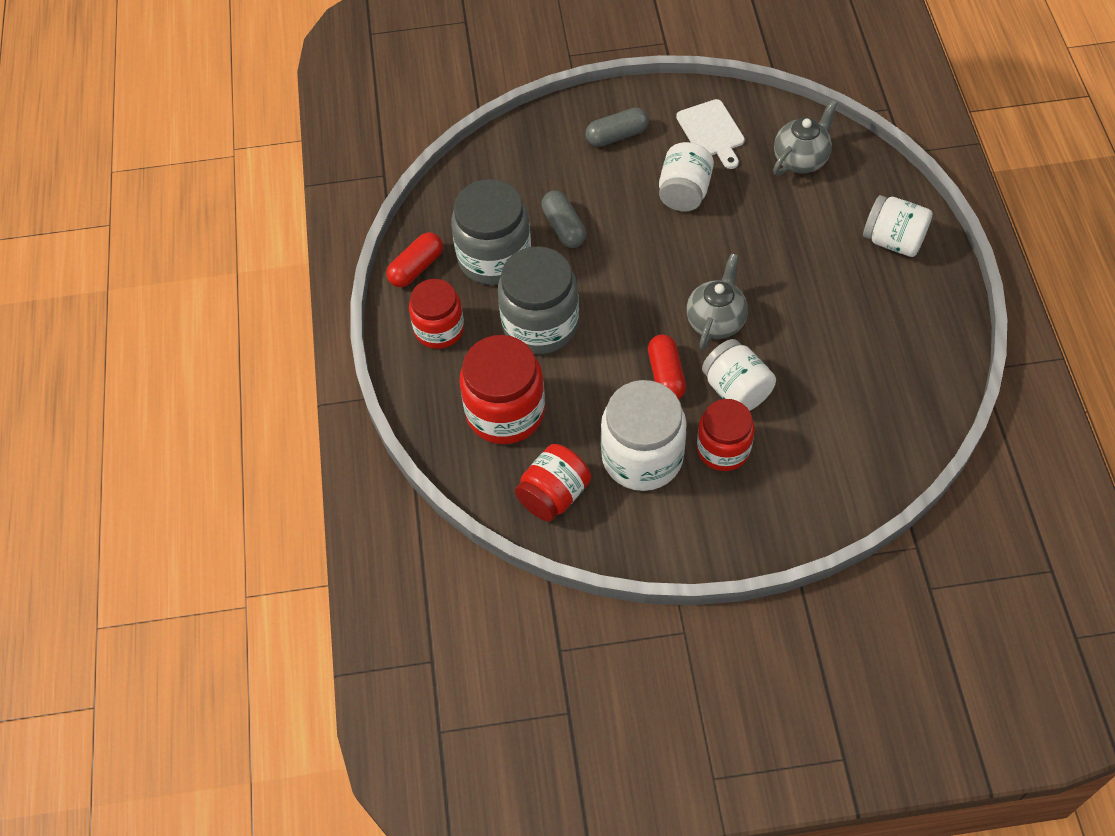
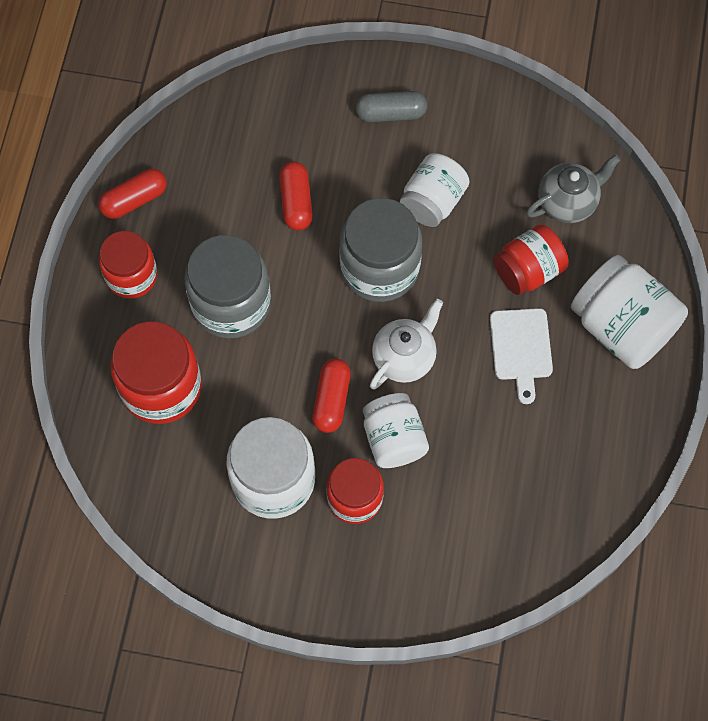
camera: 15 degrees right, 10 degrees up
(494, 257) = (215, 213): grey jar -> grey jar (380, 267)
(553, 495) = (174, 490): red jar -> red jar (528, 271)
(564, 227) = (296, 202): grey capsule -> red capsule
(712, 132) = (490, 140): white cutting board -> white cutting board (521, 348)
(716, 321) = (404, 357): grey teapot -> white teapot
(893, 240) = (622, 327): white jar -> white jar, size x1.51

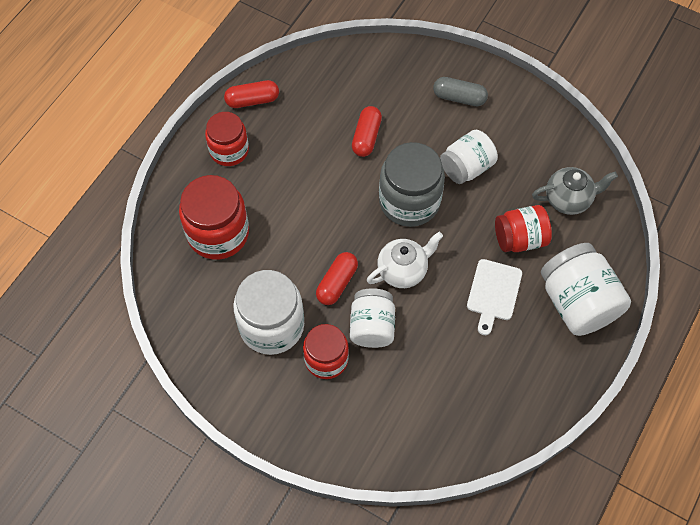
camera: 20 degrees right, 5 degrees down
(231, 303) = (291, 191): grey jar -> none

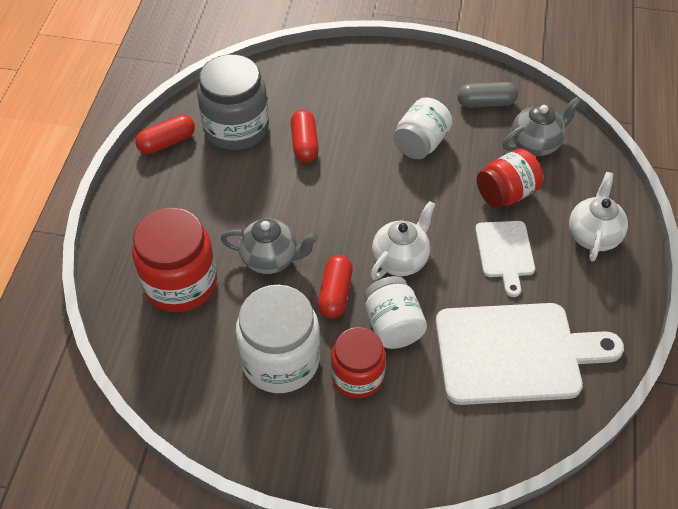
camera: 20 degrees left, 10 degrees down
(229, 150) = (160, 197): red jar -> none
(297, 235) = (270, 259): none -> grey teapot
(409, 201) = (377, 191): grey jar -> grey jar (236, 128)
(459, 97) = (383, 83): grey capsule -> grey capsule (486, 103)
(461, 383) = (515, 353): none -> white cutting board
(577, 302) = (593, 235): white jar -> white teapot

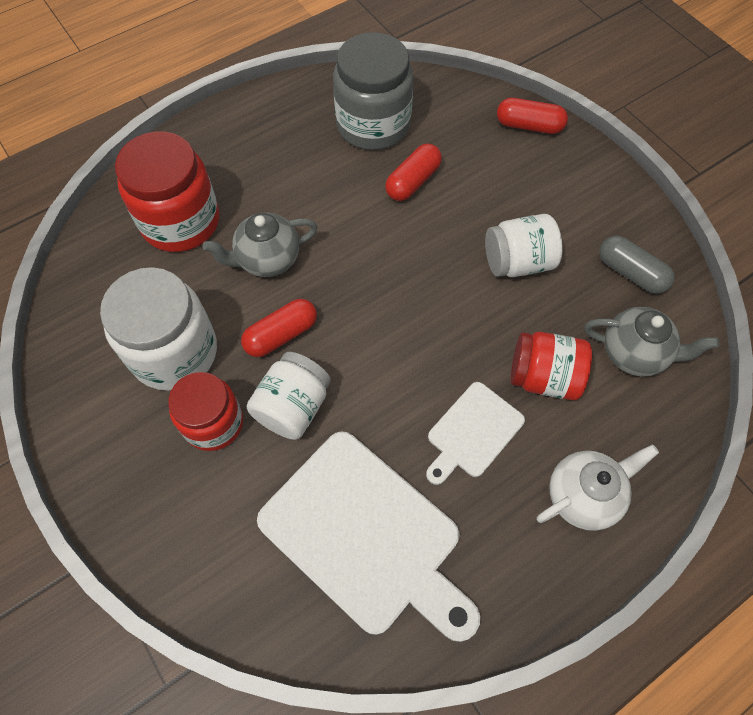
camera: 45 degrees right, 10 degrees up
(167, 142) = (306, 96): red capsule -> red capsule (529, 126)
(270, 259) = (267, 260): grey teapot -> grey teapot turned 105 degrees clockwise
(400, 260) = (370, 354): white teapot -> none

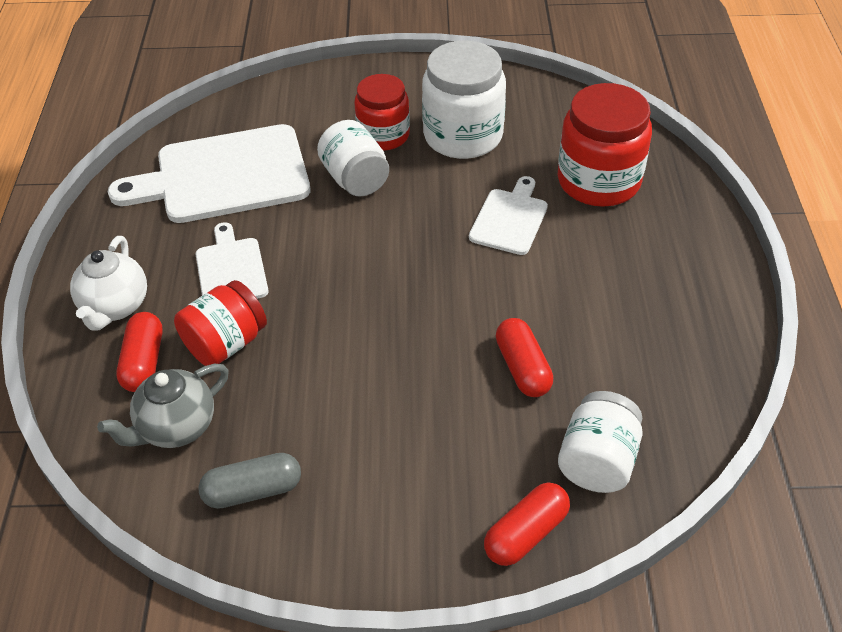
camera: 125 degrees right, 15 degrees down
(267, 260) = (510, 219): grey teapot -> white cutting board
(281, 335) = (425, 197): red capsule -> red capsule (144, 362)
(373, 125) = (632, 375): grey jar -> none
(517, 262) = (352, 398): white jar -> white jar (597, 461)

